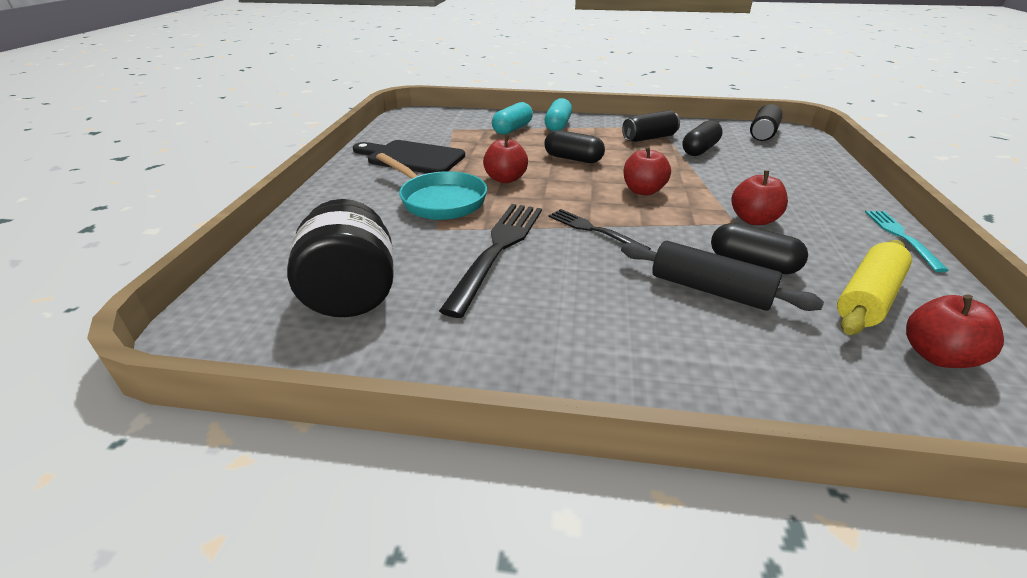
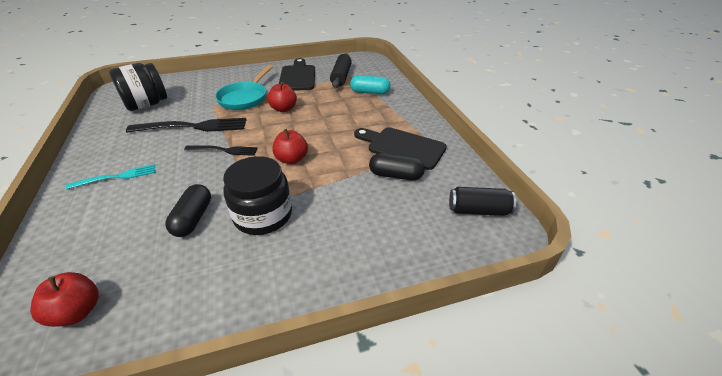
camera: 65 degrees right, 5 degrees up
(557, 125) = (393, 106): turquoise capsule -> none
(573, 159) = (332, 123): black capsule -> none
(593, 230) = (224, 150): black fork -> black fork turned 75 degrees clockwise
(649, 138) = (402, 147): black can -> black cutting board
(709, 290) = (157, 203): black rolling pin -> black rolling pin (341, 76)
(753, 220) = (263, 215): red apple -> black jar
(867, 298) = (151, 278): yellow rolling pin -> none
(900, 236) = (261, 309): turquoise fork -> turquoise fork (117, 177)

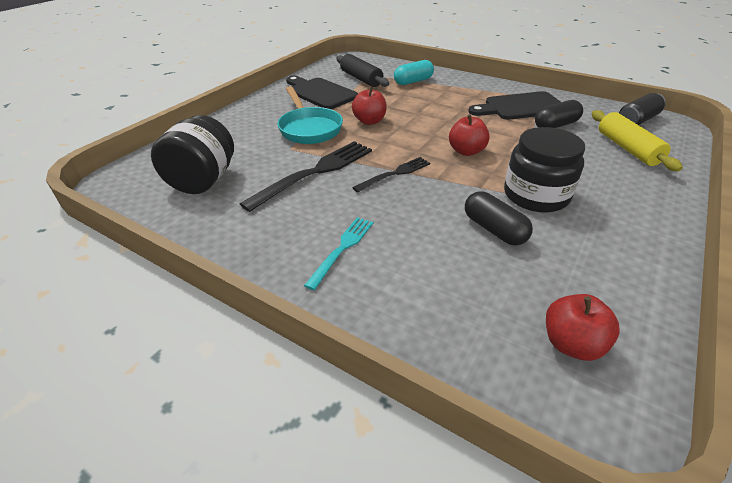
camera: 40 degrees left, 0 degrees up
(409, 227) = (627, 148): none -> yellow rolling pin

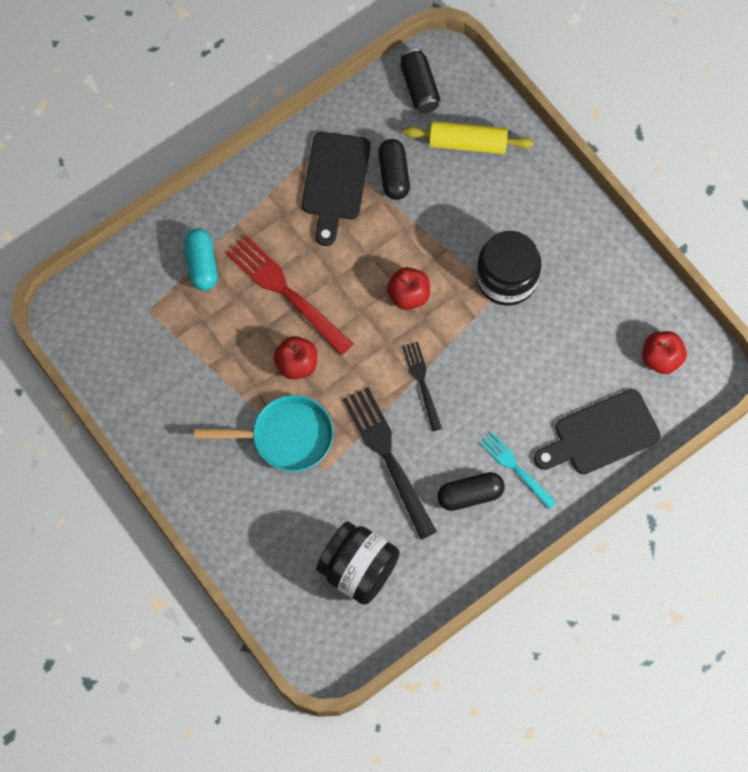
camera: 70 degrees left, 30 degrees up
(320, 93) = (184, 396): black cutting board -> black cutting board (601, 435)
(361, 79) = (159, 327): black rolling pin -> none
(420, 107) = (285, 292): none -> red fork
(494, 229) = (538, 340): black capsule -> black capsule (470, 495)

